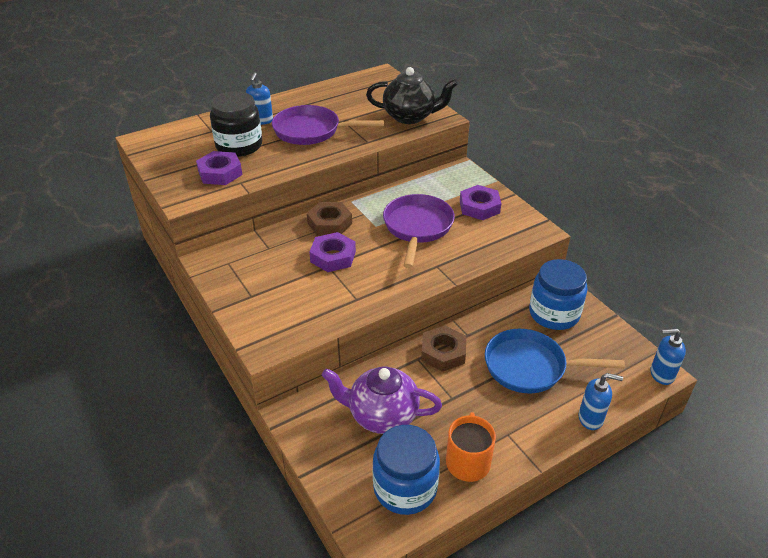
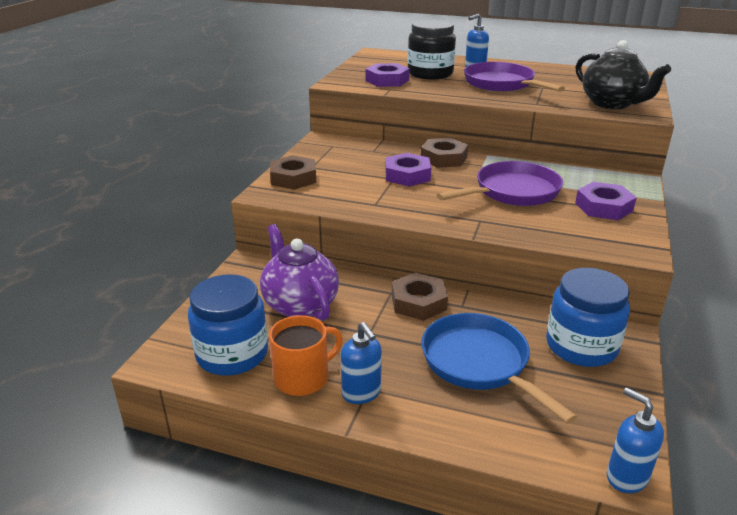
camera: 50 degrees right, 10 degrees down
(258, 317) = (293, 178): none -> brown nut
(591, 418) = (468, 442): blue soap dispenser -> blue soap dispenser (361, 393)

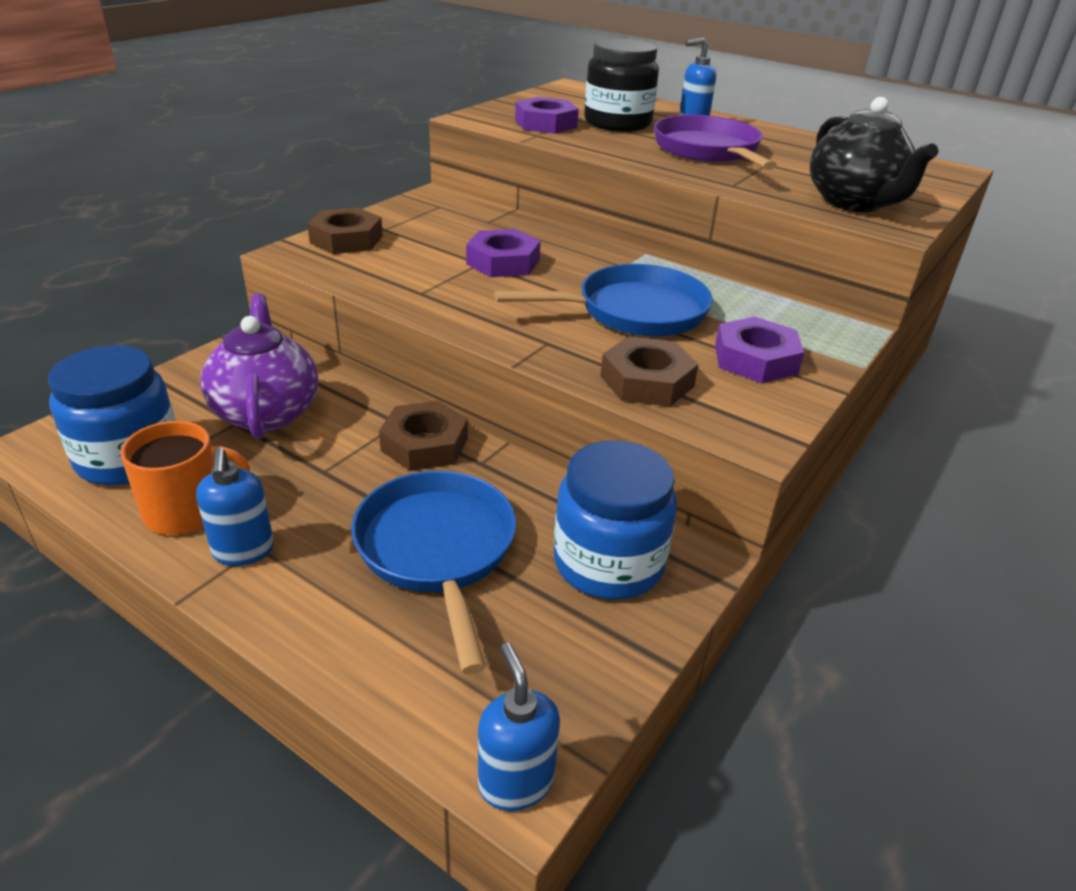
camera: 15 degrees right, 5 degrees up
(443, 158) = (577, 247): brown nut -> brown nut (647, 381)
(512, 192) = (633, 312): purple pan -> blue pan

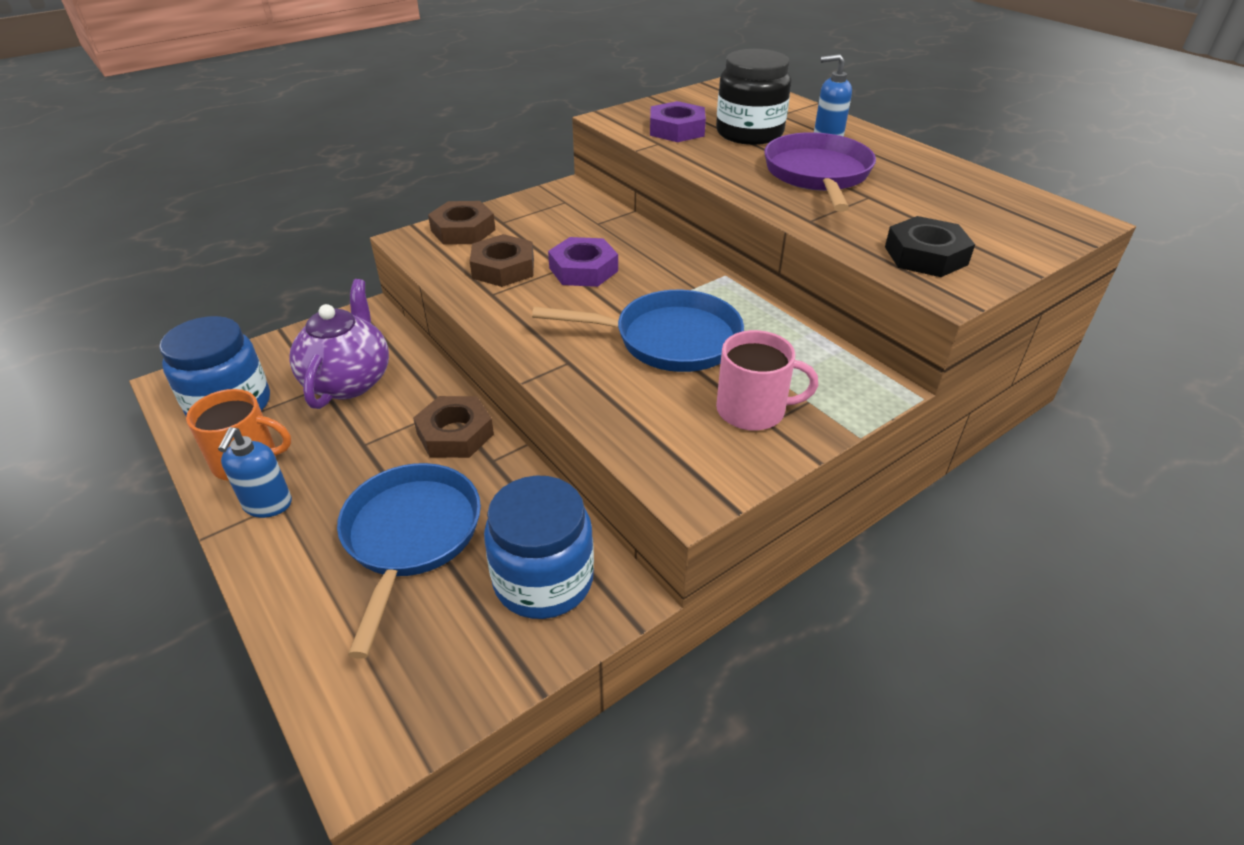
camera: 20 degrees right, 5 degrees up
(515, 782) = (356, 757): blue soap dispenser -> none
(647, 381) = (631, 417): brown nut -> brown nut (503, 268)
(755, 359) = (752, 410): purple nut -> pink mug
(854, 203) = (925, 255): black teapot -> black nut

